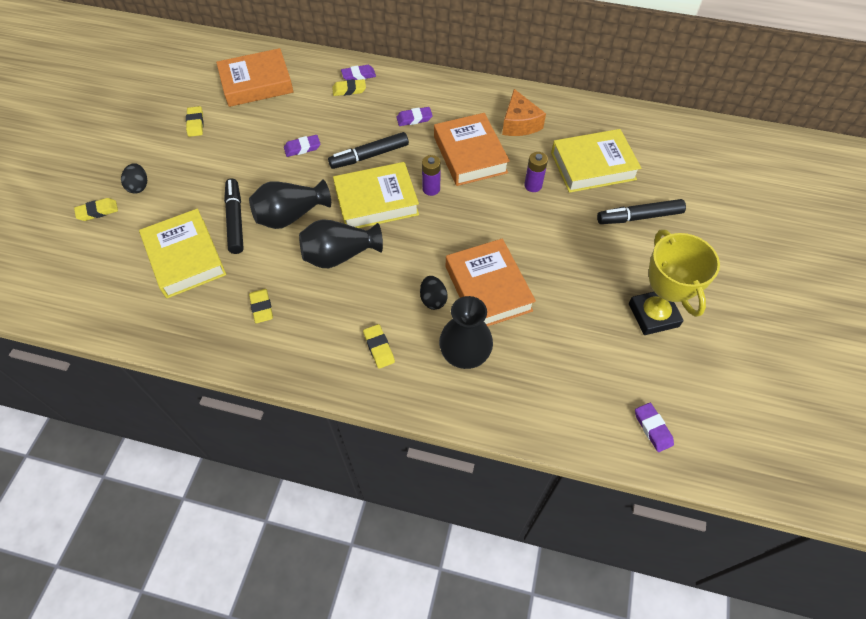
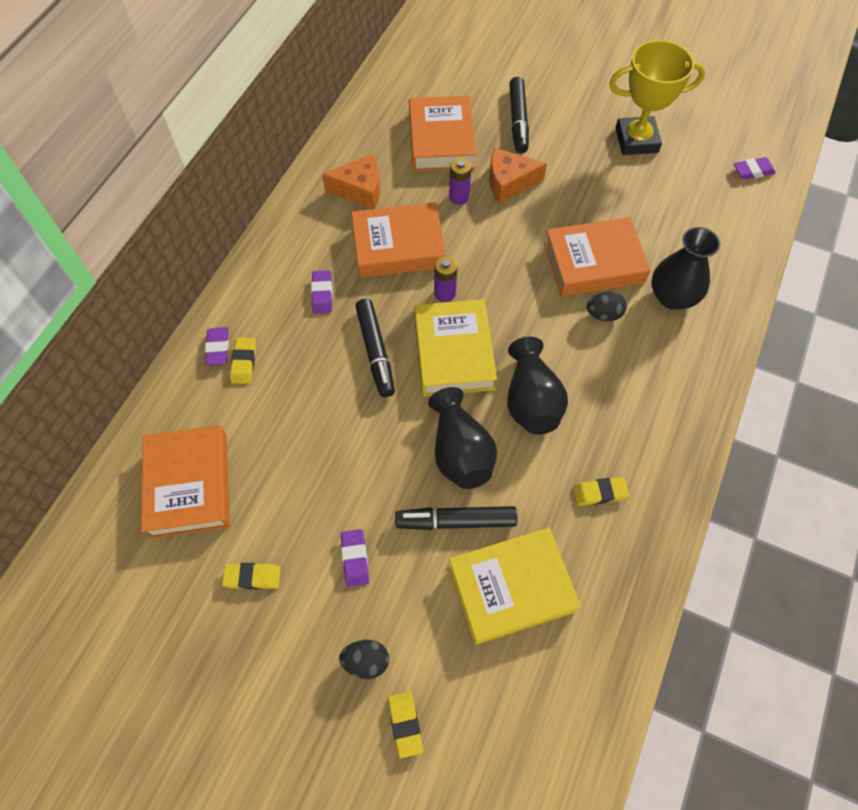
camera: 80 degrees left, 5 degrees up
(302, 148) = (341, 430): purple eraser -> purple eraser (355, 559)
(379, 348) = (661, 373): yellow eraser -> none
(561, 218) = (509, 182): none -> orange cheese
(593, 166) = (441, 140): yellow book -> orange book

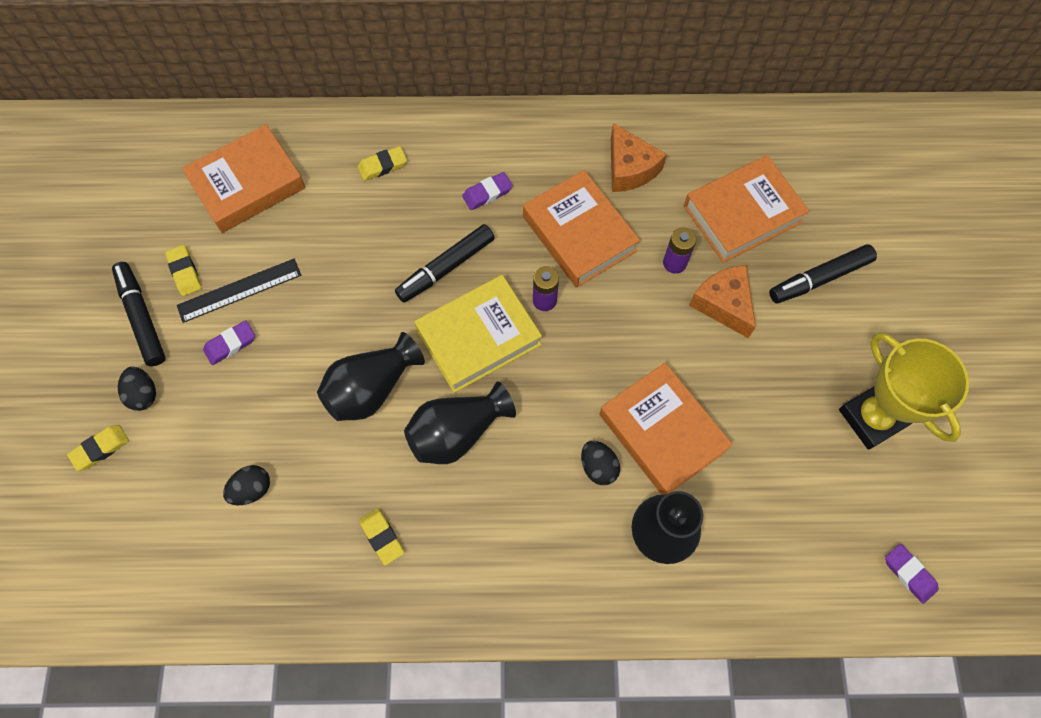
camera: 65 degrees right, 5 degrees up
(218, 348) = (388, 138): purple eraser -> none
(301, 531) = (239, 290): none -> black ruler
(456, 521) = (299, 414): black marker -> black marker (142, 317)
(511, 588) = (252, 489): yellow book -> black egg

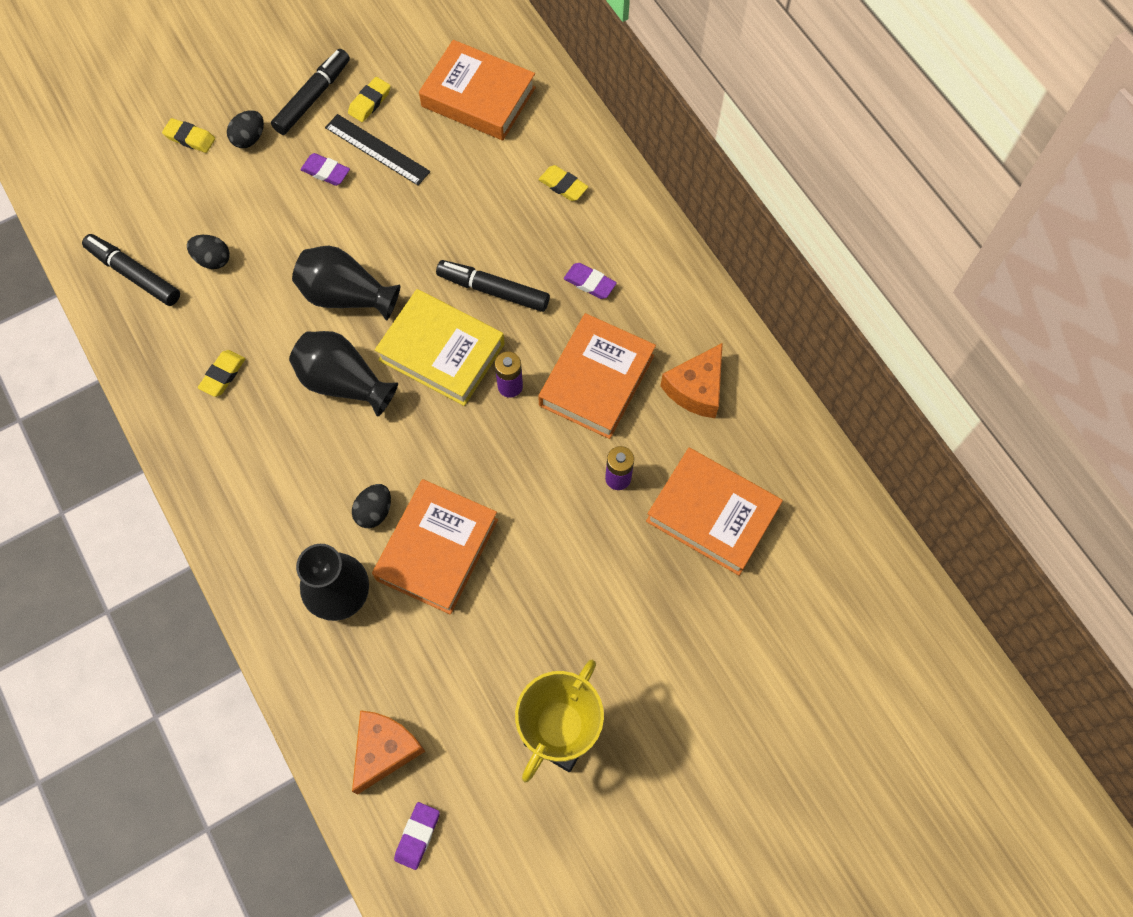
camera: 60 degrees right, 0 degrees up
(723, 304) = (601, 543): orange cheese -> orange cheese (385, 750)
(819, 278) = (684, 620): black marker -> black marker (134, 274)

